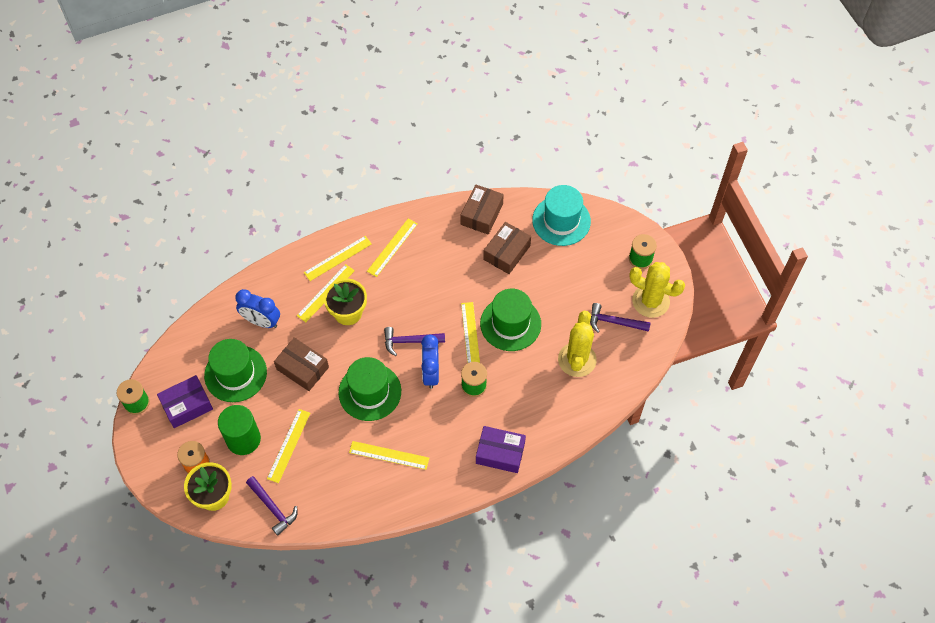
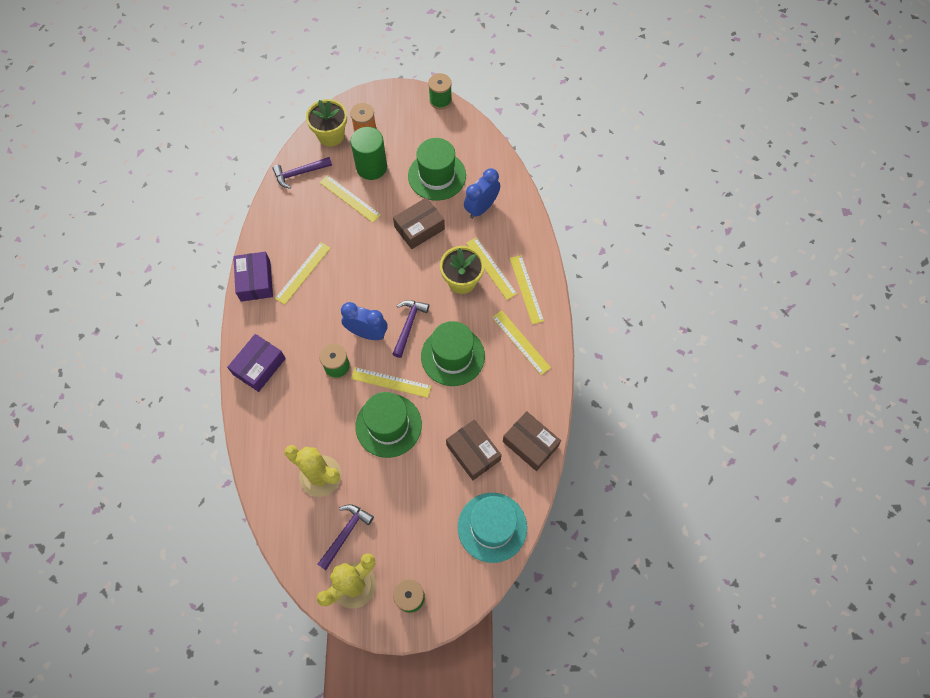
camera: 110 degrees right, 5 degrees up
(187, 405) = (422, 134): purple box -> purple box (255, 281)
(370, 392) = (371, 275): green hat -> green hat (452, 356)

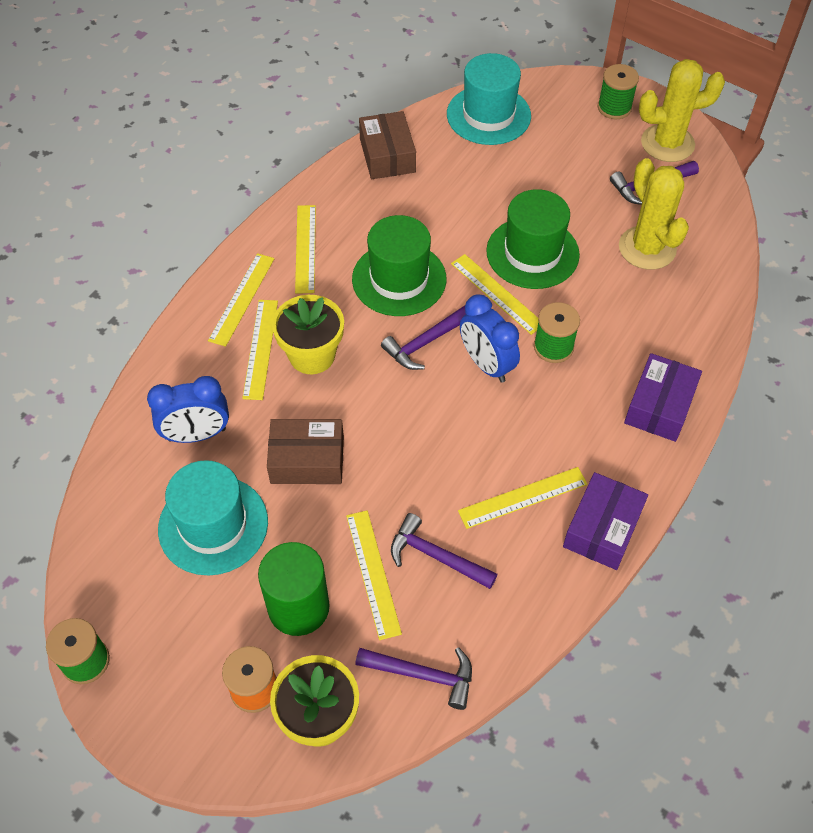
camera: 145 degrees left, 10 degrees down
(259, 366) = (659, 406): purple box -> purple box turned 45 degrees counterclockwise
(326, 222) = (436, 556): none -> purple hammer
(437, 176) = (213, 525): green hat -> turquoise hat
(473, 452) = (456, 180): brown box -> none

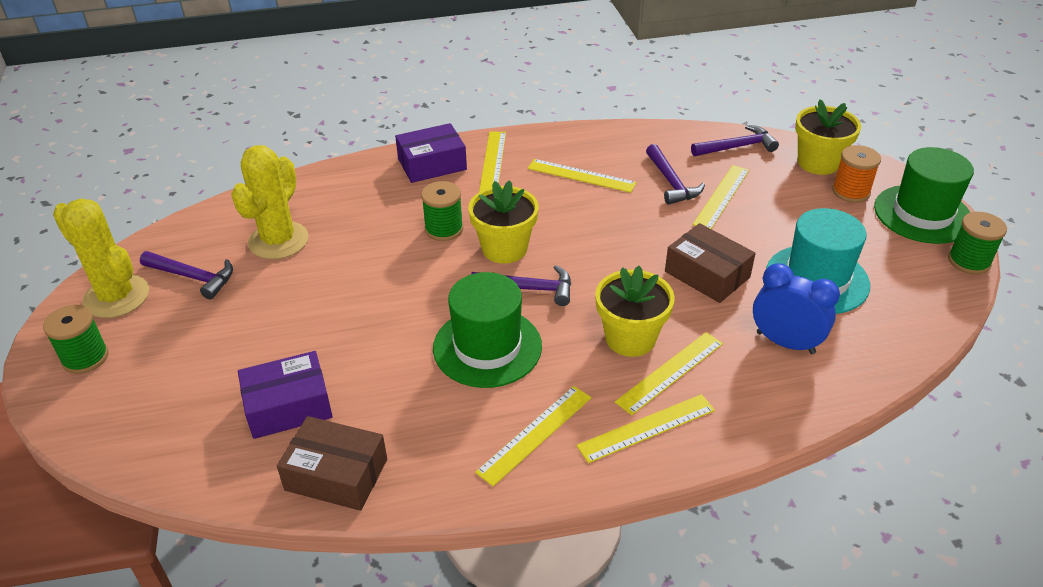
camera: 135 degrees left, 15 degrees down
(298, 607) = (788, 208): green cylinder -> none
(387, 155) = (336, 474): brown box -> brown box turned 75 degrees clockwise
(422, 675) = (737, 147): purple hammer -> purple hammer turned 105 degrees clockwise
(486, 364) = (504, 248): blue clock -> yellow flower pot
(488, 115) = (184, 440): turquoise hat -> none
(496, 294) = (429, 285): yellow ruler -> yellow ruler (493, 162)
(532, 253) = (358, 293): green hat -> green hat (922, 214)
(602, 528) = (554, 140): purple box -> purple box (288, 406)

